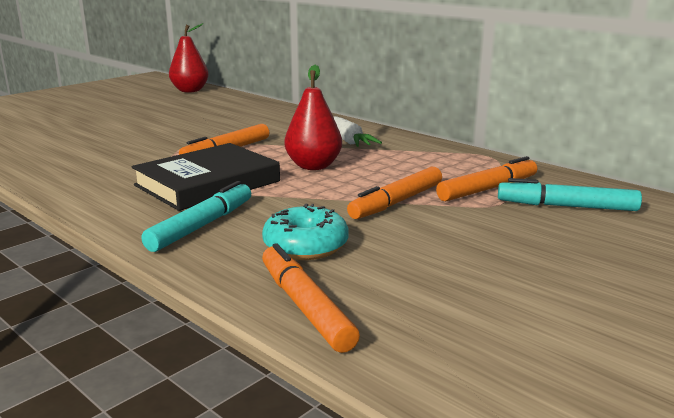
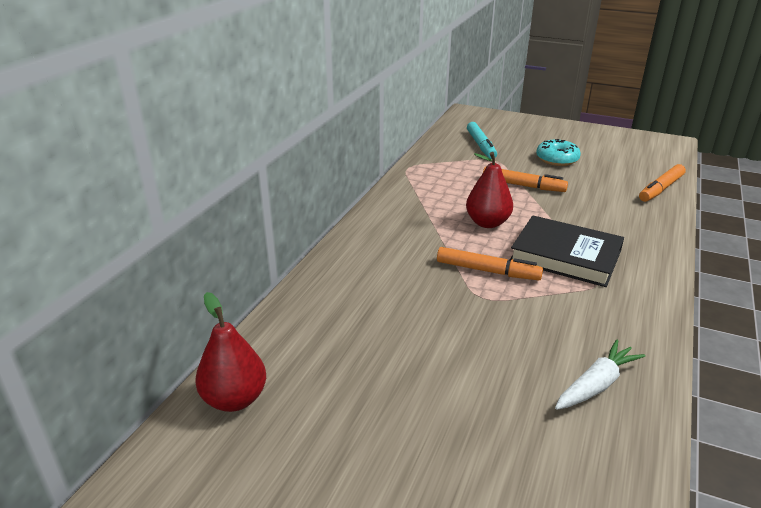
camera: 110 degrees left, 10 degrees up
(201, 226) = (628, 236): turquoise marker -> none
(305, 246) = (609, 200): turquoise donut -> turquoise donut (557, 159)
(349, 141) = (410, 221): white carrot -> white carrot (596, 384)
(487, 189) = (474, 164): orange marker -> none

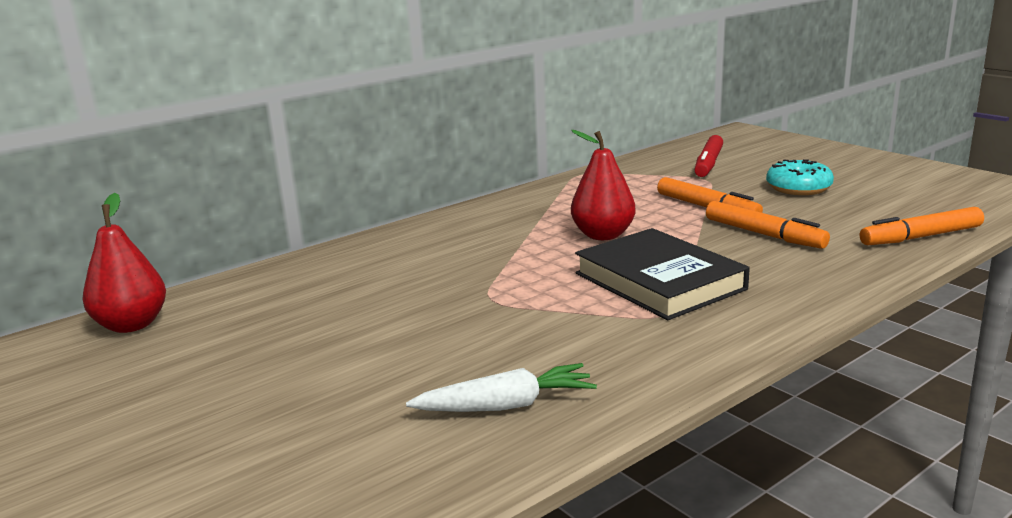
camera: 30 degrees right, 10 degrees down
(481, 145) = (708, 163): turquoise marker -> red marker
(487, 271) = (534, 277): orange marker -> orange marker (763, 234)

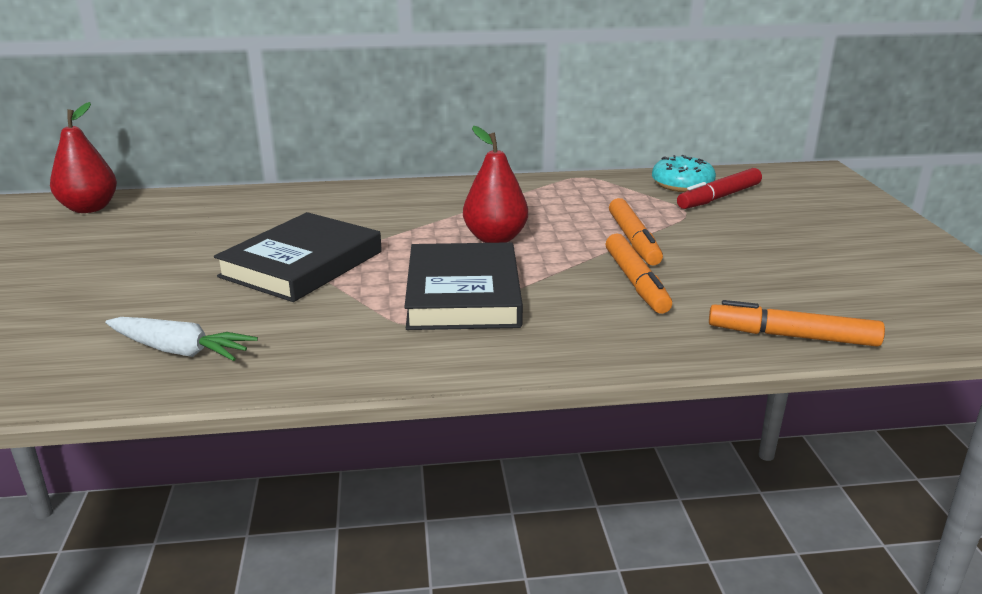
camera: 30 degrees right, 5 degrees up
(476, 302) = (302, 264): none -> black book
(798, 188) = (762, 247): turquoise donut -> turquoise donut (682, 185)

